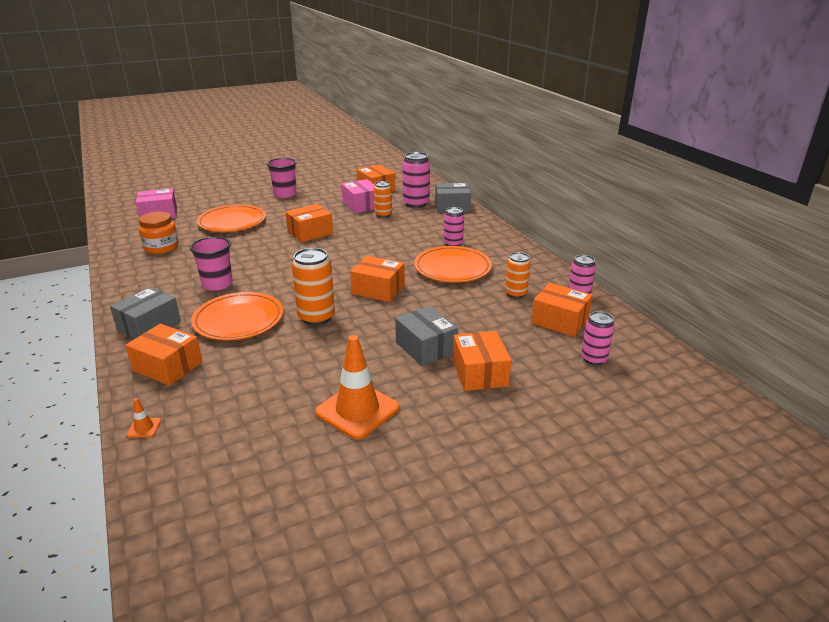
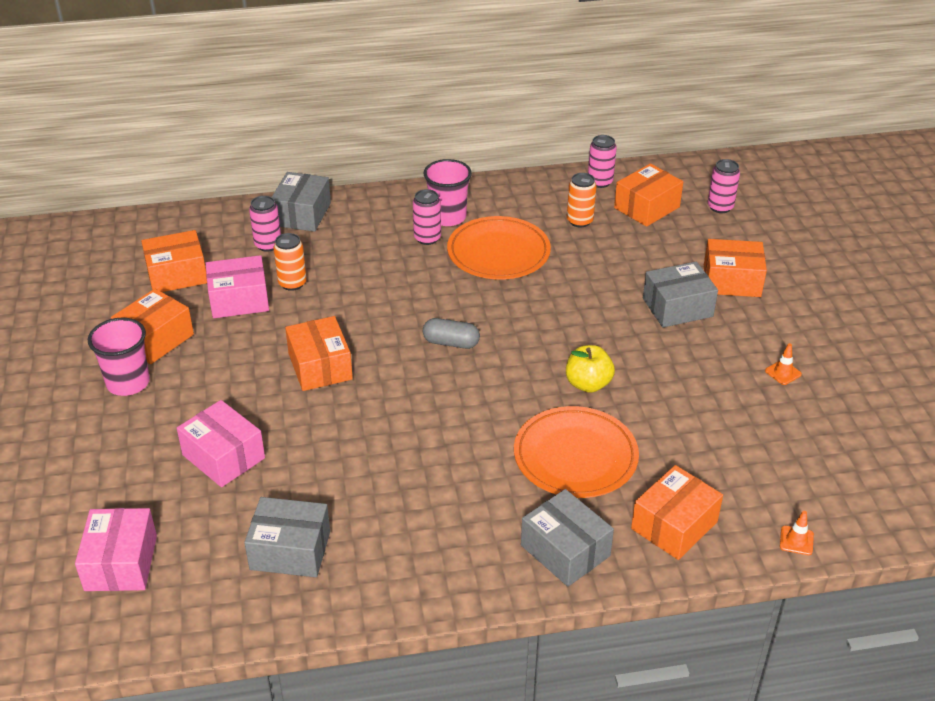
camera: 75 degrees left, 10 degrees up
(161, 247) = (290, 550): orange jar -> grey box
(217, 284) = (461, 477): pink cup -> pink cup (448, 217)
(232, 222) = (223, 456): orange plate -> pink box
(316, 317) = (588, 384): orange can -> yellow apple
(345, 265) = (451, 343): none -> grey capsule
(357, 410) = (783, 372): orange traffic cone -> orange traffic cone, size x0.41
(378, 289) = (533, 323): orange box -> orange box (155, 339)
(416, 203) = (268, 245): pink can -> pink can, size x0.64

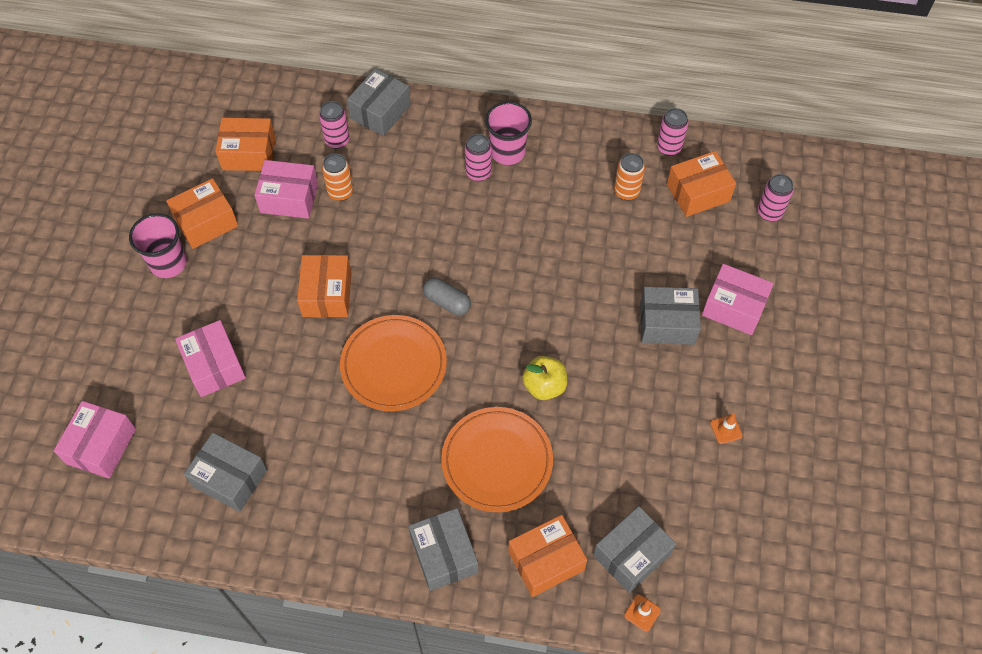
camera: 20 degrees right, 20 degrees up
(498, 253) = (534, 209): orange plate -> orange plate (393, 365)
(731, 281) = (734, 307): orange box -> pink box
(756, 495) = (632, 555): none -> grey box

